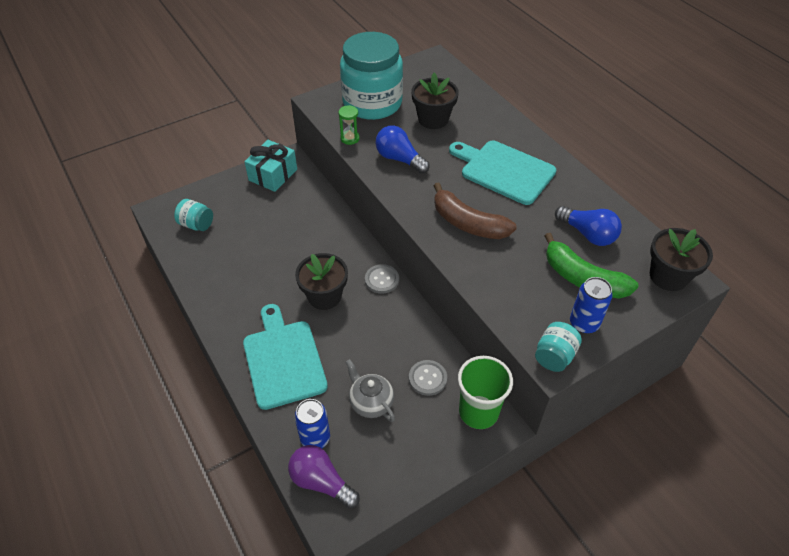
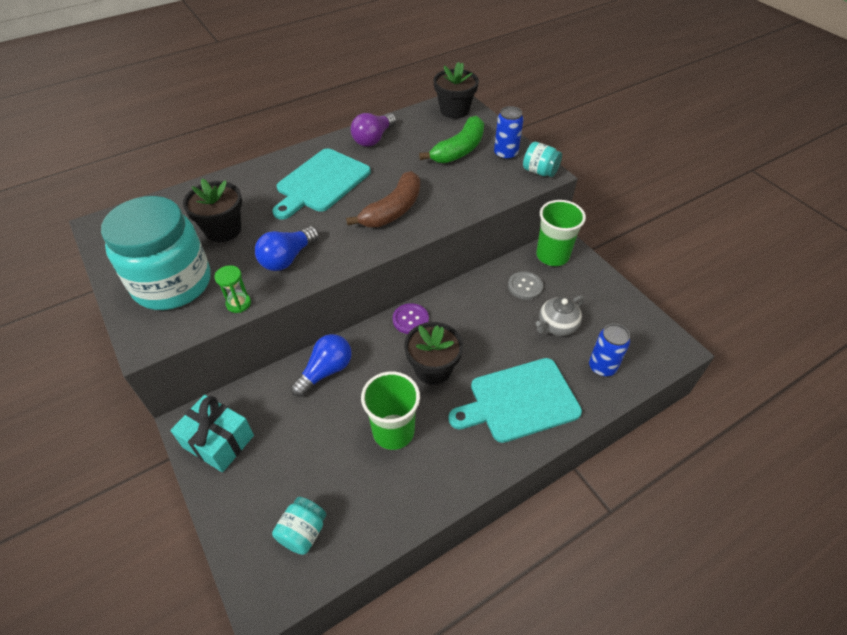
camera: 90 degrees left, 0 degrees up
(265, 270) = (393, 431): none -> green cup
(321, 482) = (642, 359): purple light bulb -> purple light bulb (373, 139)
(382, 280) = (410, 319): grey button -> purple button
(587, 234) = (409, 142): blue light bulb -> blue light bulb (325, 371)

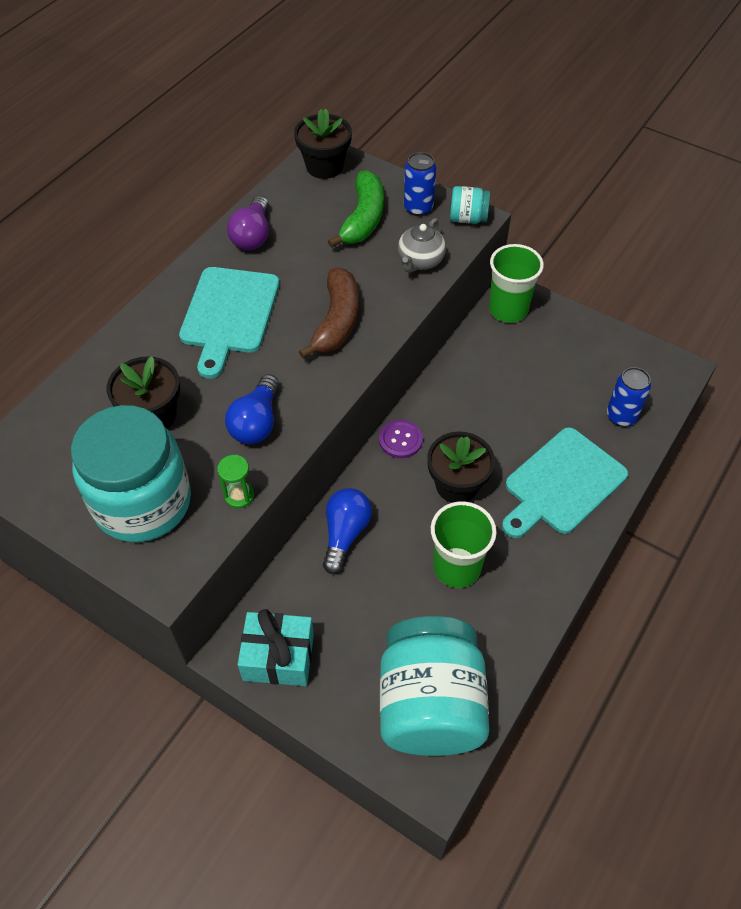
camera: 25 degrees left, 5 degrees up
(303, 532) = (430, 705): turquoise jar -> turquoise jar, size x2.31
(525, 286) = (499, 356): grey button -> none
(556, 326) = (555, 389): grey teapot -> grey teapot (420, 261)

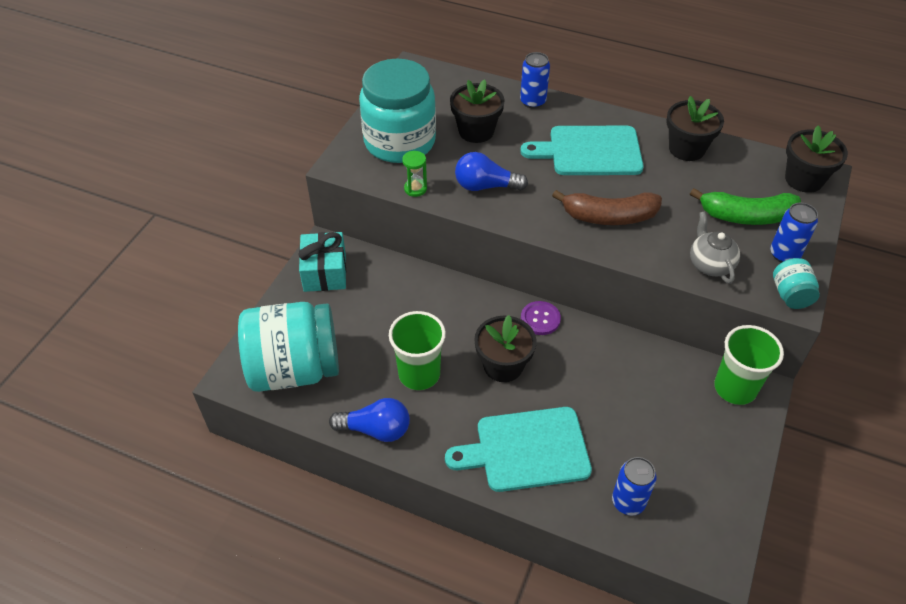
camera: 80 degrees right, 5 degrees down
(120, 349) = (533, 102): none -> blue can
(253, 235) = (686, 149): purple light bulb -> black flower pot
(345, 534) = (436, 295): blue light bulb -> blue light bulb (375, 429)
(420, 261) = (710, 264): grey teapot -> grey teapot turned 60 degrees clockwise
(561, 484) = (526, 450): turquoise cutting board -> turquoise cutting board turned 45 degrees counterclockwise

